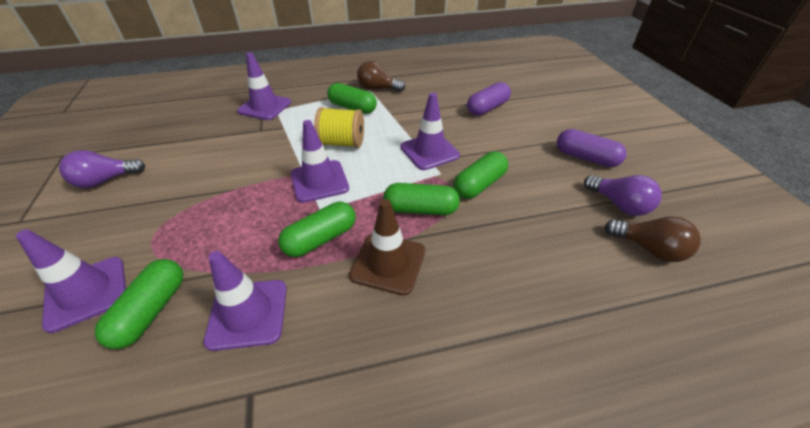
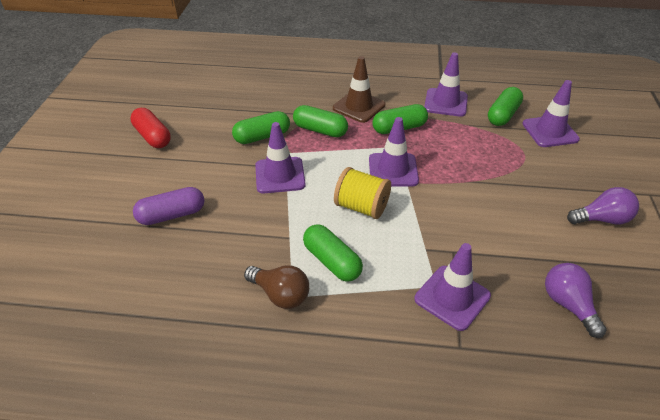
camera: 160 degrees left, 0 degrees up
(586, 158) = (153, 136): purple capsule -> red capsule
(619, 205) = (180, 102): purple light bulb -> purple light bulb (568, 305)
(649, 248) = (199, 80): brown light bulb -> none

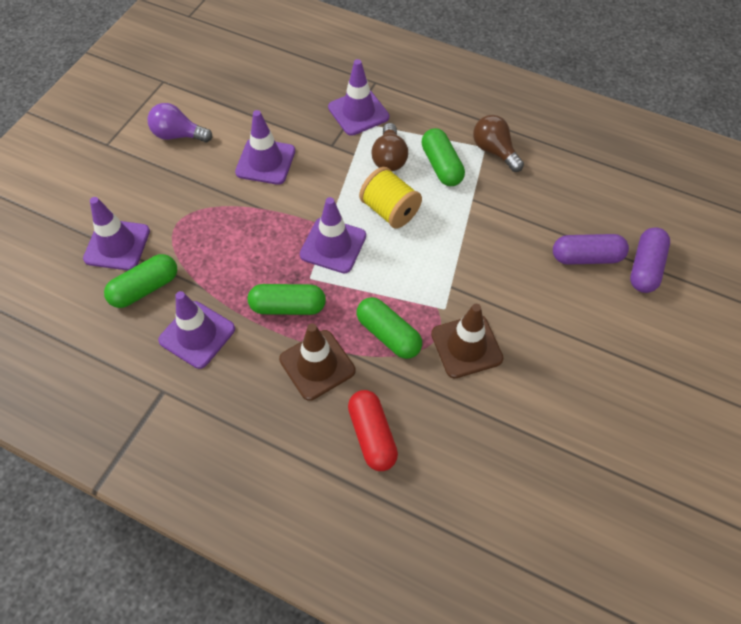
camera: 160 degrees left, 15 degrees up
(116, 220) = (645, 267): none -> purple capsule
(153, 136) = (613, 392): red capsule -> red capsule (372, 435)
(262, 136) = (466, 346): green capsule -> brown traffic cone
(280, 175) = (461, 276): purple traffic cone -> purple traffic cone (265, 162)
(388, 254) = (389, 158): none -> brown light bulb
(568, 305) = (276, 84): purple light bulb -> none

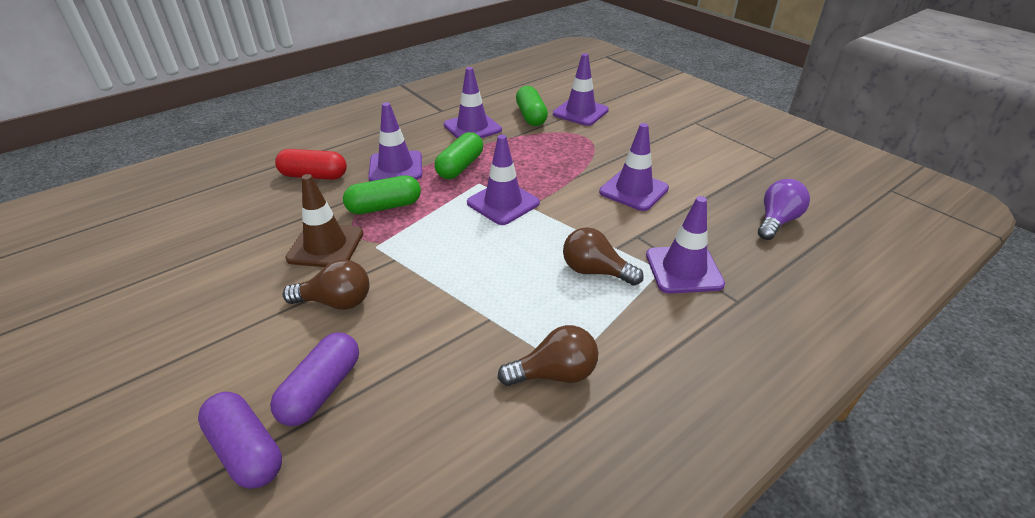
camera: 115 degrees right, 20 degrees down
(178, 135) = (692, 153): purple light bulb -> purple light bulb (776, 221)
(317, 365) = (396, 167): brown traffic cone -> purple traffic cone
(390, 210) = (519, 249): yellow spool -> none
(441, 166) = (558, 310): green capsule -> none
(518, 296) = (336, 302): none -> brown light bulb

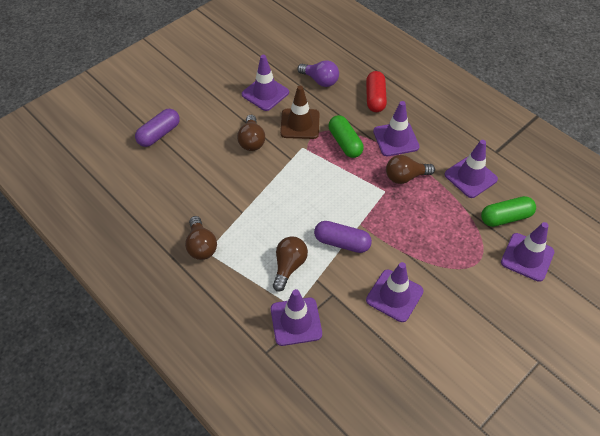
camera: 85 degrees right, 15 degrees up
(321, 390) = (191, 150): purple capsule -> purple capsule (342, 242)
(460, 167) = (405, 177): green capsule -> brown light bulb
(503, 203) = (361, 208): purple traffic cone -> purple traffic cone (265, 93)
(776, 221) = (366, 402): purple light bulb -> purple light bulb (320, 80)

